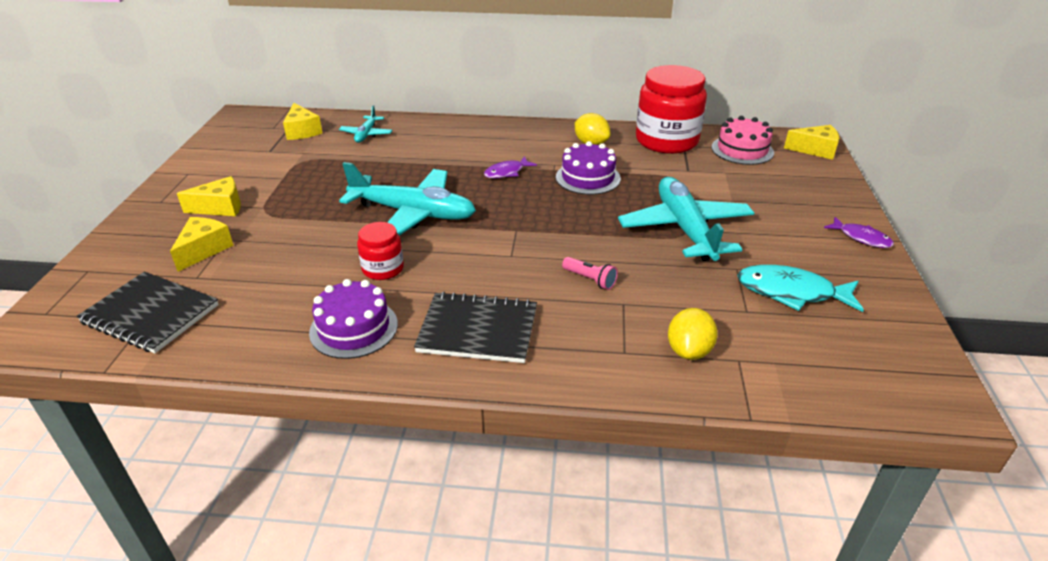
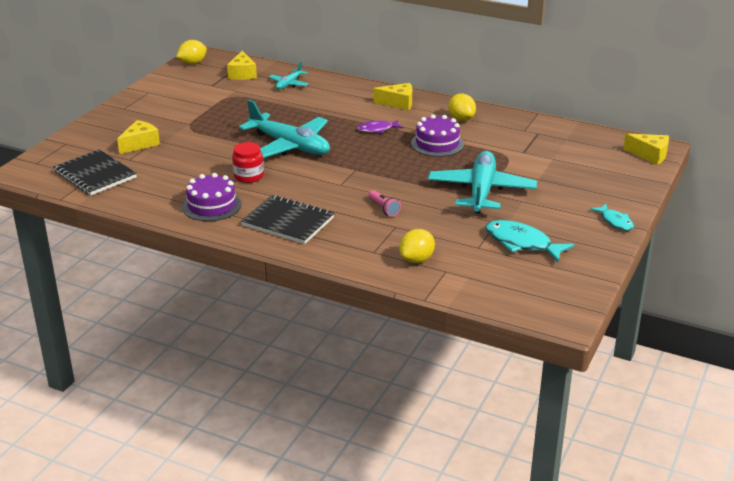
camera: 20 degrees right, 5 degrees down
(220, 207) = (161, 119): yellow cheese -> yellow cheese (398, 103)
(232, 127) = (192, 63): none -> yellow lemon
(666, 141) = (526, 127): red jar -> none
(742, 150) = (585, 144): pink cake -> none
(861, 238) = (615, 222): purple fish -> turquoise fish

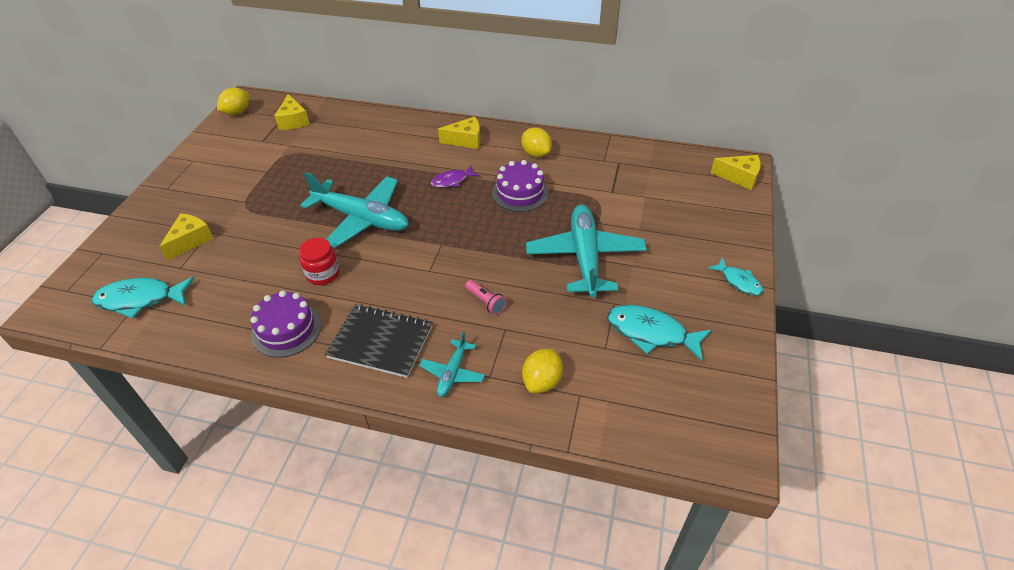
camera: 10 degrees left, 15 degrees up
(95, 175) = (140, 299): black notebook -> turquoise fish
(289, 84) = (346, 128): turquoise plane -> turquoise plane (452, 373)

